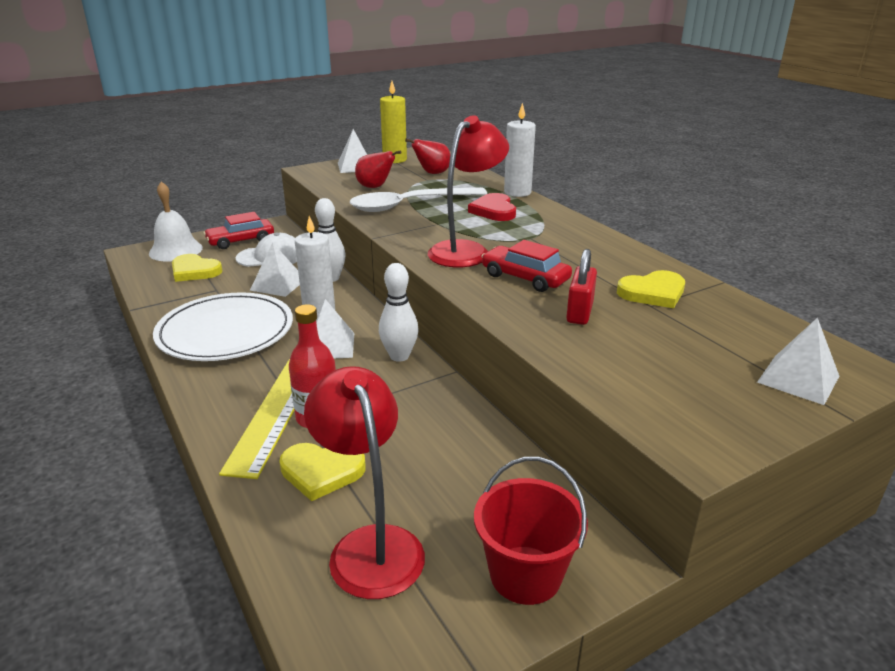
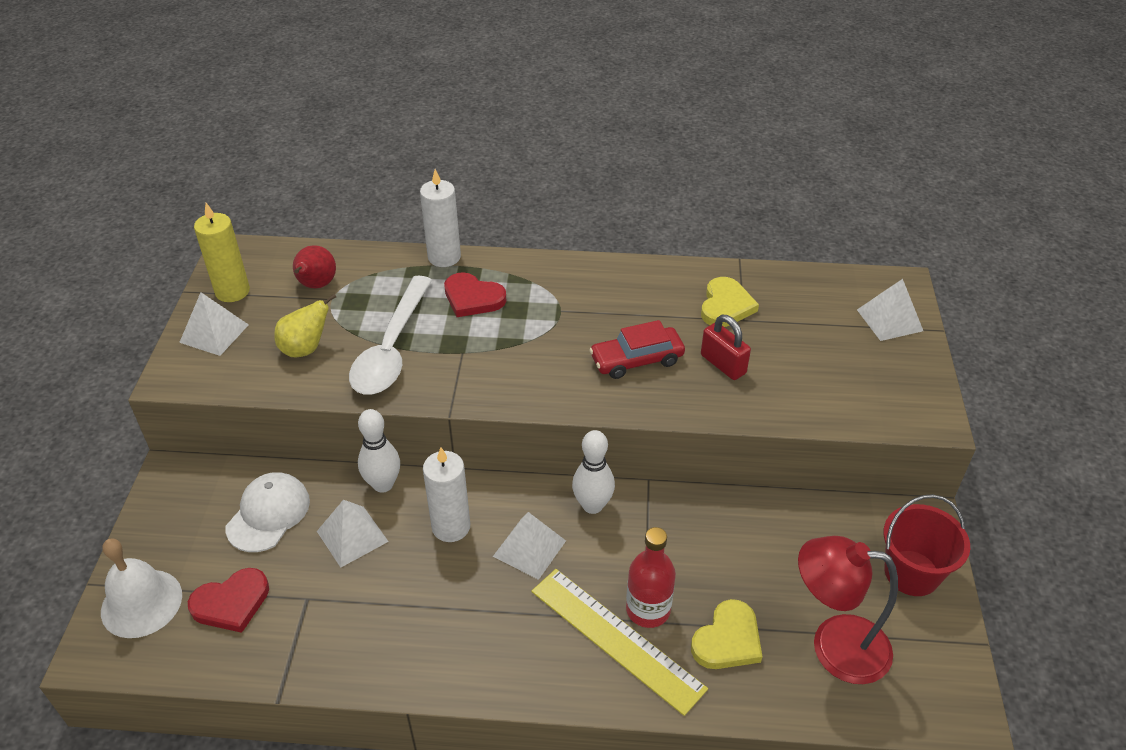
camera: 55 degrees left, 15 degrees up
(194, 271) = (231, 603): yellow heart -> red heart
(225, 331) = (422, 624): white plate -> none
(241, 241) = (187, 525): red car -> none
(375, 187) = (305, 349): red pear -> yellow pear
(466, 250) = (546, 366): red lamp -> none

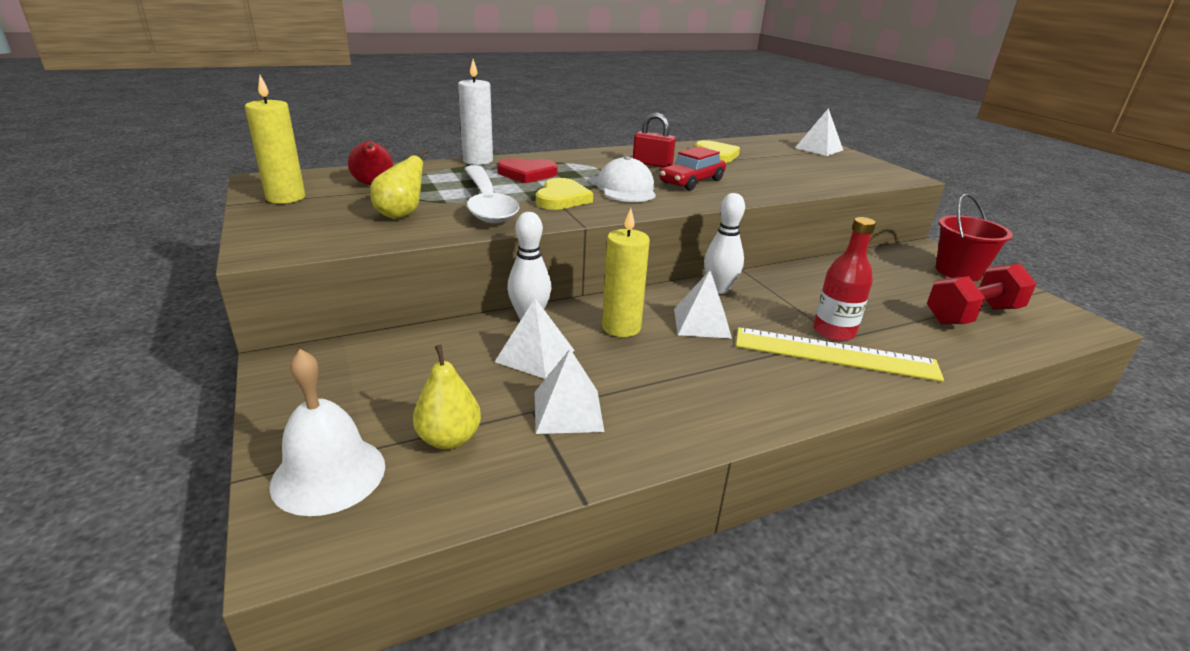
camera: 30 degrees left, 15 degrees down
(214, 333) = (288, 220): white pyramid -> white pyramid (568, 411)
(231, 603) = (449, 439): red heart -> yellow pear
(268, 514) = (429, 363): white cap -> white cap (626, 188)
(451, 527) = (621, 327): white candle -> yellow candle
(723, 364) = (751, 175): red padlock -> red padlock (652, 164)
(727, 640) = (907, 331): yellow heart -> yellow heart (562, 198)
(834, 646) = (972, 315): red lamp -> red dumbbell

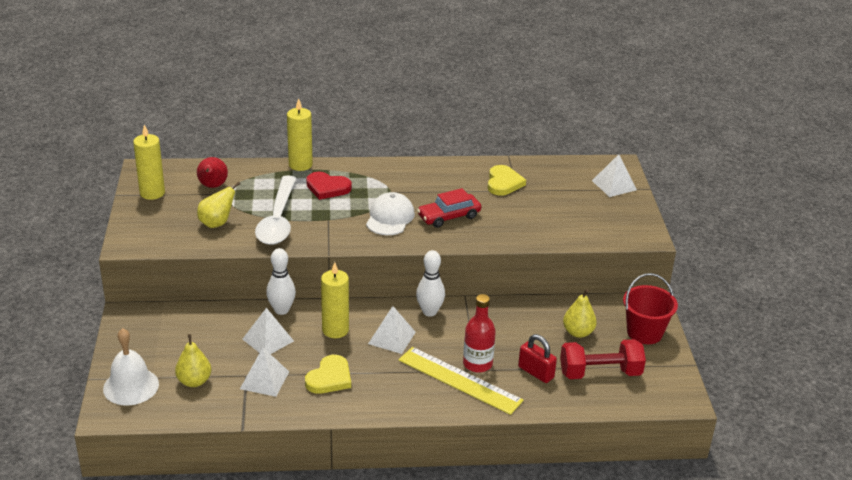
camera: 20 degrees right, 5 degrees up
(478, 161) = (300, 165): white candle -> yellow candle
(562, 198) = (333, 222): yellow heart -> yellow heart (329, 378)
(652, 164) = (437, 188): red padlock -> red padlock (536, 372)
(897, 282) = (578, 332): none -> yellow pear

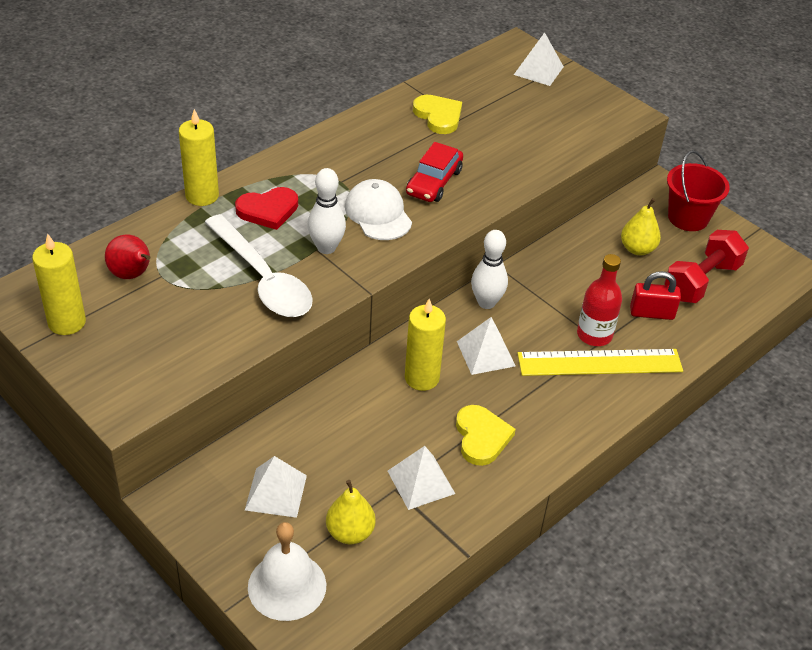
camera: 40 degrees left, 10 degrees up
(217, 223) = (198, 321): yellow pear -> none
(268, 340) = (368, 432): white pyramid -> white pyramid (276, 492)
(281, 310) = (339, 387): white bowling pin -> white bowling pin (326, 248)

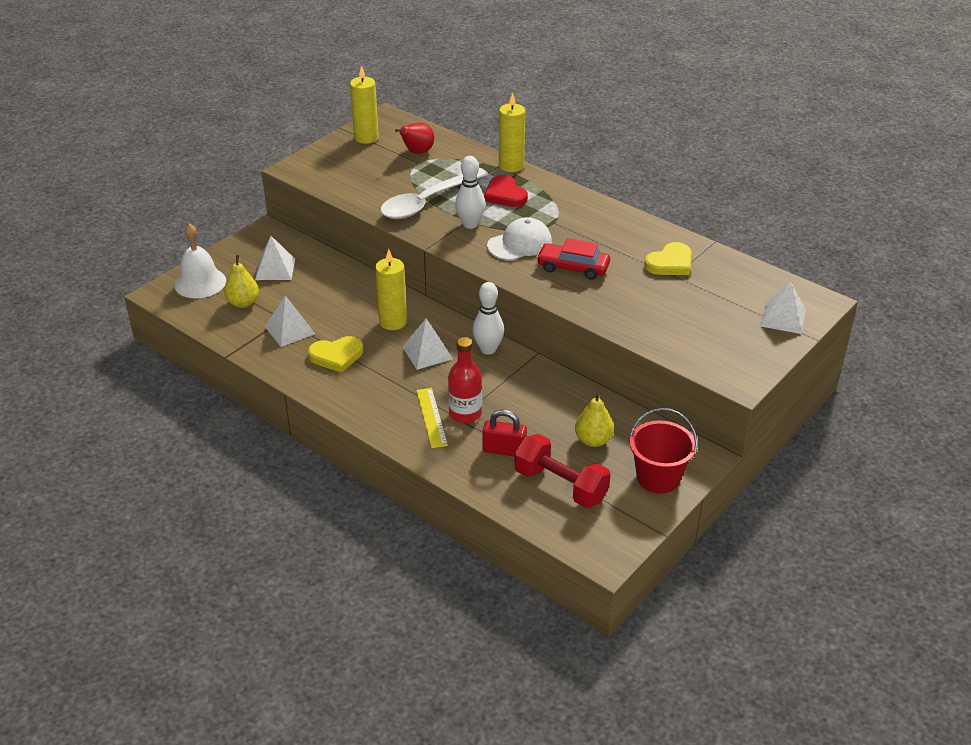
camera: 85 degrees right, 5 degrees down
(599, 362) = (431, 417): yellow ruler -> yellow ruler, size x0.60
(651, 313) = (504, 450): red padlock -> red padlock turned 75 degrees counterclockwise

